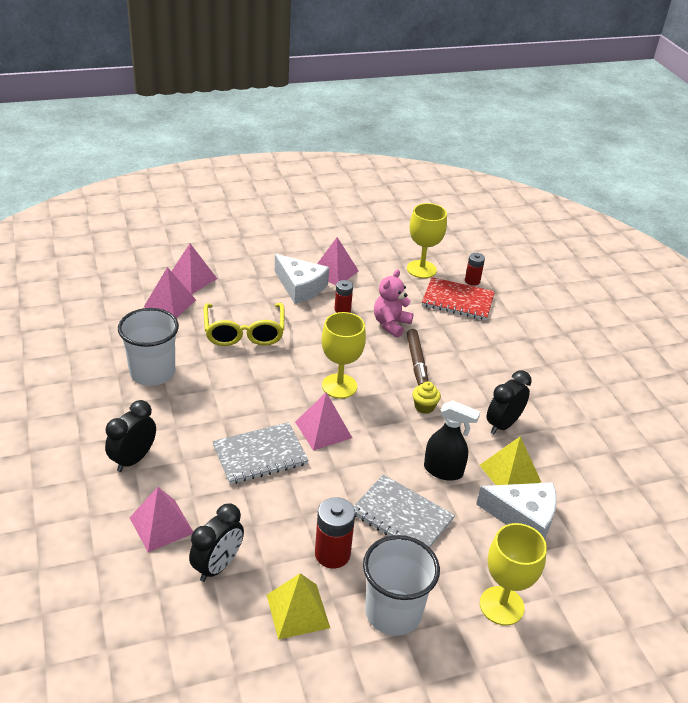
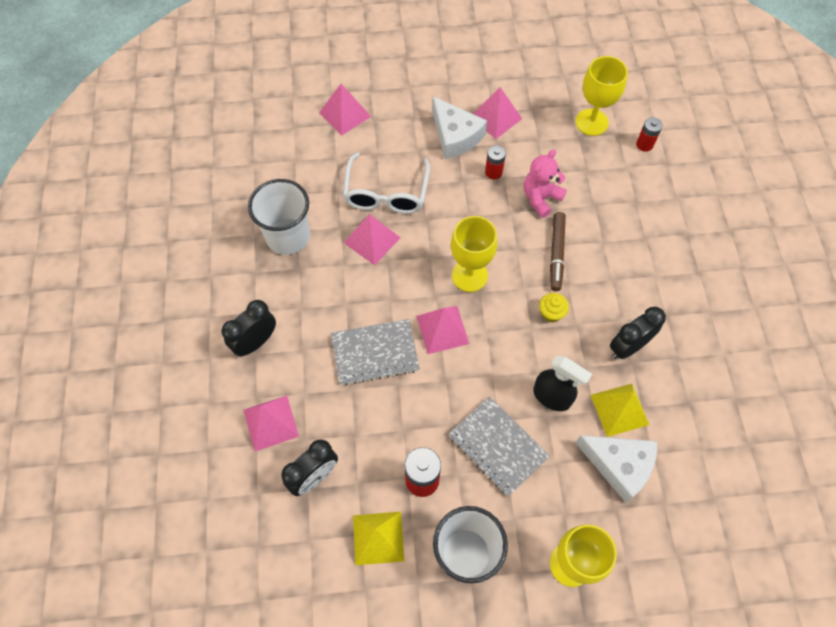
camera: 15 degrees right, 25 degrees up
(170, 303) = (318, 146): pink pyramid -> pink pyramid (372, 240)
(244, 332) = (386, 193): yellow glasses -> white glasses
(457, 301) = (621, 172): red notebook -> none

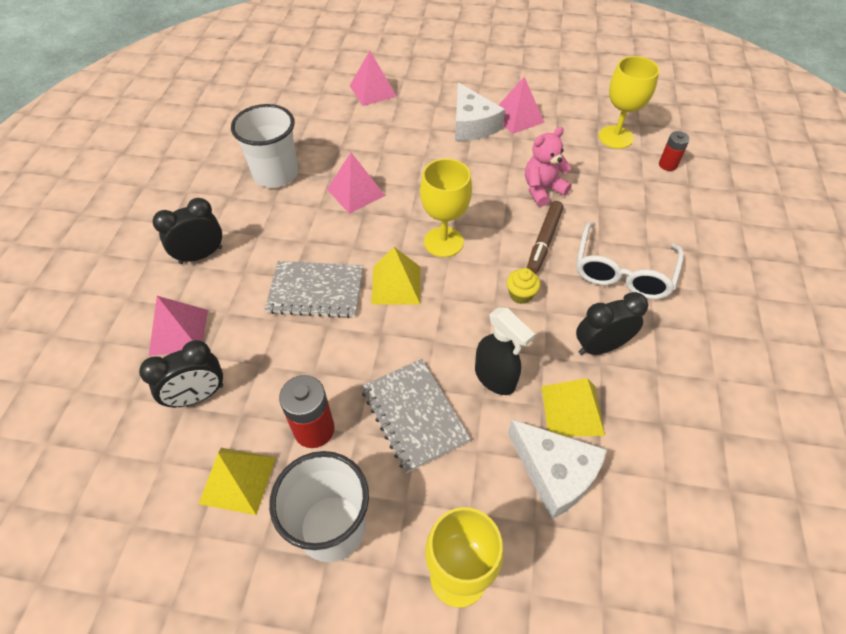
camera: 15 degrees right, 10 degrees down
(386, 193) = (386, 157): white glasses -> white glasses (623, 272)
(442, 329) = (396, 285): pink pyramid -> yellow pyramid
(493, 172) = (500, 159): red battery -> none

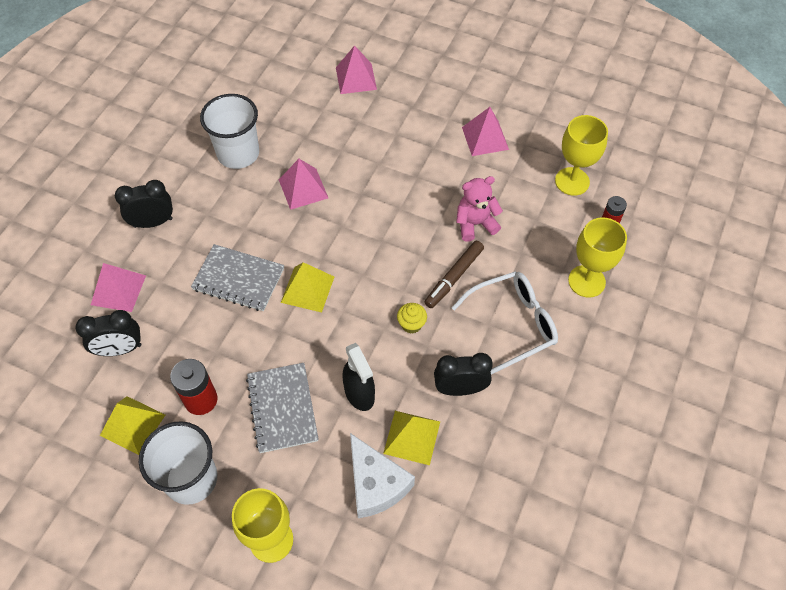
camera: 15 degrees right, 5 degrees up
(443, 242) = (363, 257): yellow goblet -> yellow goblet (586, 281)
(472, 125) = (437, 137): white cheese -> none
(623, 272) = (512, 324): white glasses -> white glasses turned 150 degrees counterclockwise

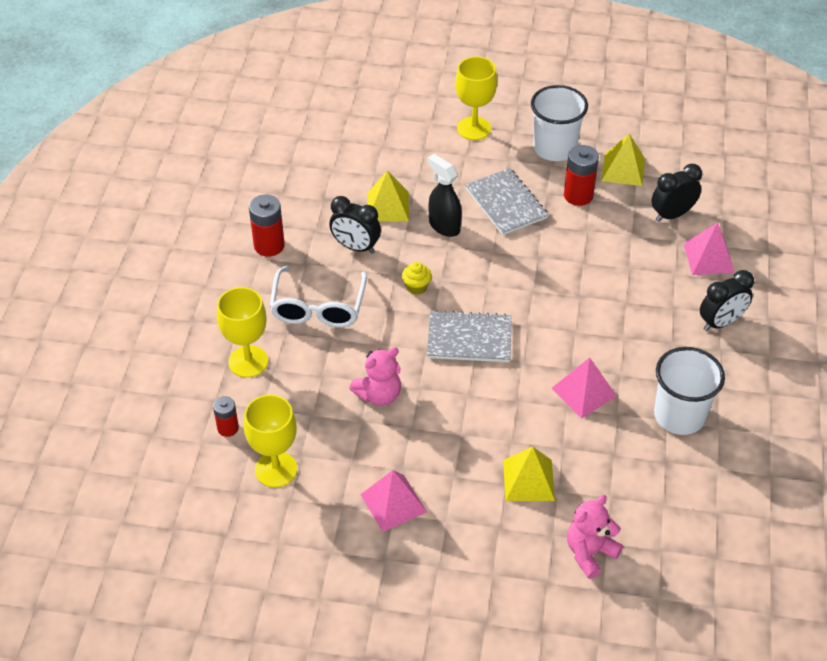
camera: 165 degrees right, 10 degrees down
(238, 279) = (601, 290): grey notebook -> grey notebook (469, 339)
(307, 289) = (529, 295): yellow pyramid -> yellow pyramid (528, 480)
(356, 78) = (589, 553): pink pyramid -> pink teddy bear
(375, 484) = (407, 173): white cheese -> none
(454, 277) = (387, 336): brown marker -> none
(460, 389) = (356, 247): black clock -> black clock turned 45 degrees clockwise
(512, 324) = (318, 307): white glasses -> white glasses turned 45 degrees counterclockwise
(552, 414) = (269, 245): none -> red battery

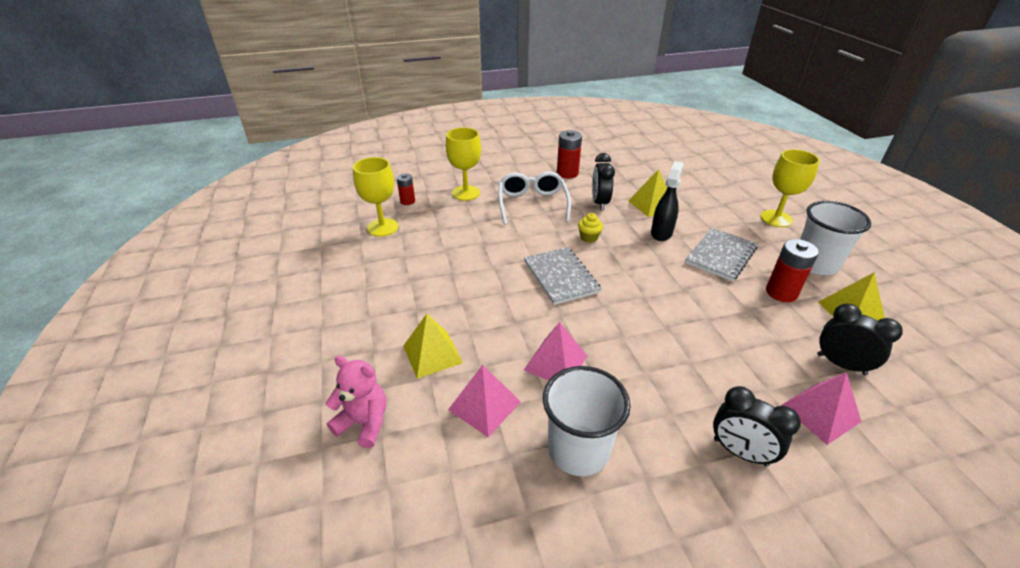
camera: 65 degrees right, 10 degrees down
(318, 307) = (532, 204): white glasses -> white glasses turned 105 degrees clockwise
(379, 395) = (473, 250): pink teddy bear -> none
(393, 503) = (375, 285): pink pyramid -> pink pyramid (484, 405)

